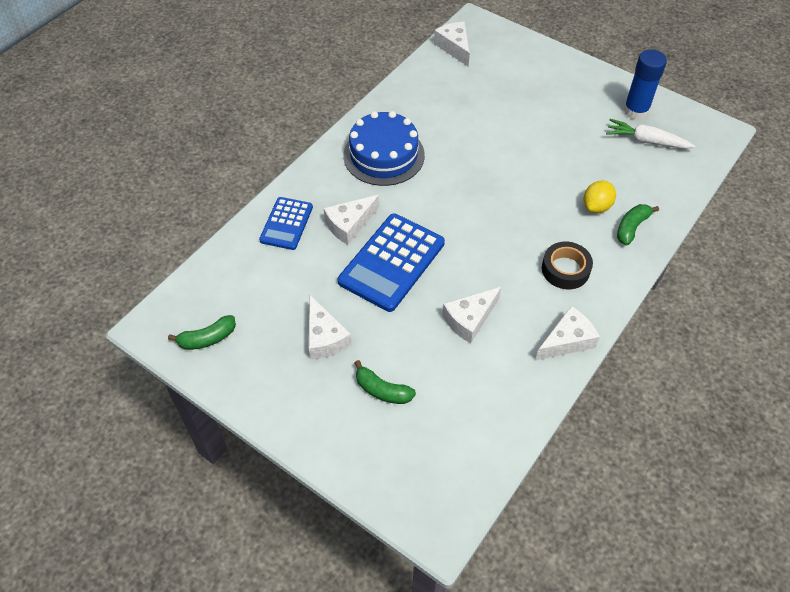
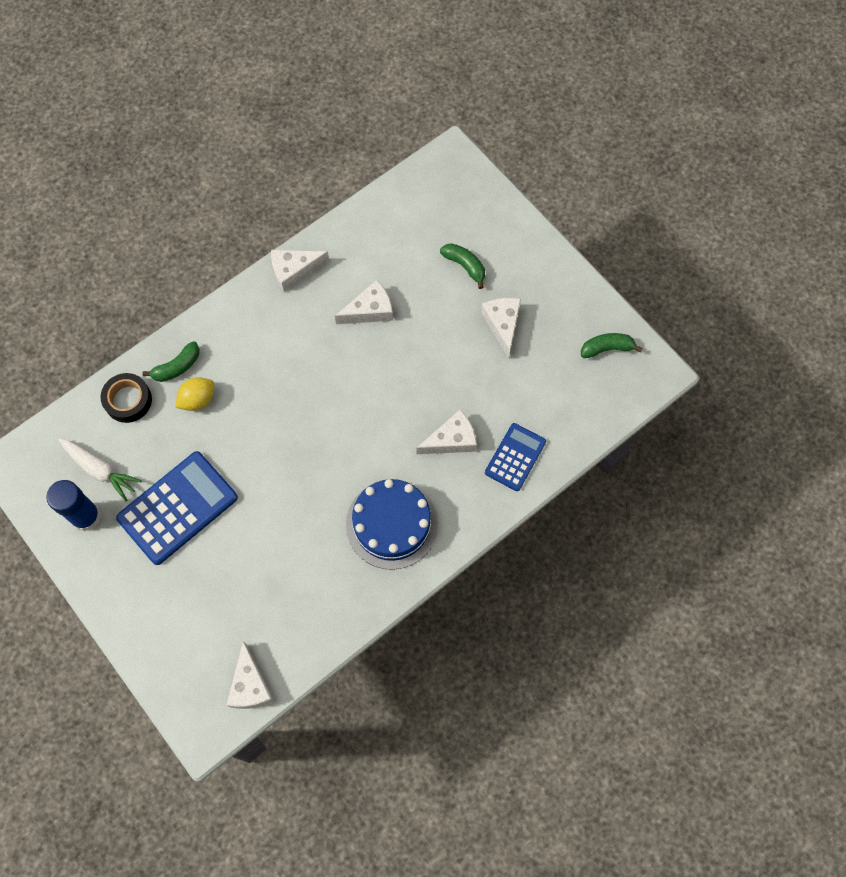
camera: 165 degrees left, 15 degrees up
(392, 262) = (422, 385): blue calculator -> blue calculator (177, 508)
(565, 269) = (262, 338): black tape -> black tape (128, 400)

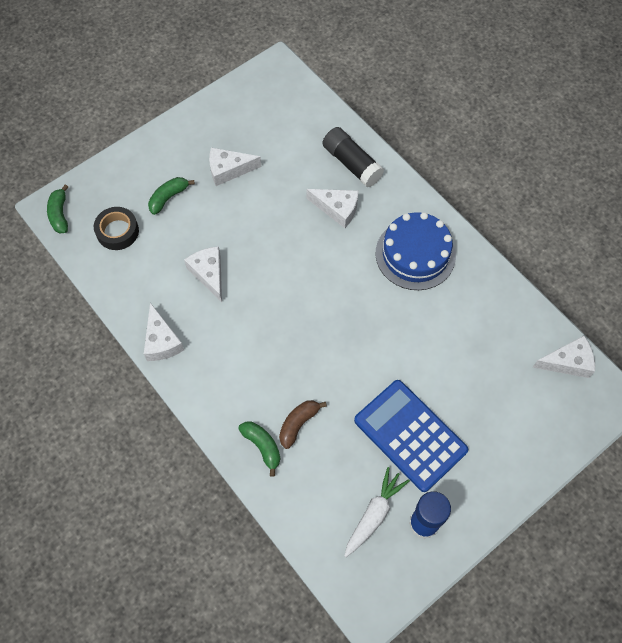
camera: 90 degrees left, 5 degrees down
(128, 400) = (298, 493): black tape -> black tape (117, 231)
(198, 399) = (298, 424): yellow lemon -> brown banana
(451, 440) = (337, 209): white cheese -> white cheese turned 135 degrees clockwise
(515, 457) = (352, 164): blue calculator -> black glue stick
(607, 348) = (254, 97): green banana -> green banana (60, 214)

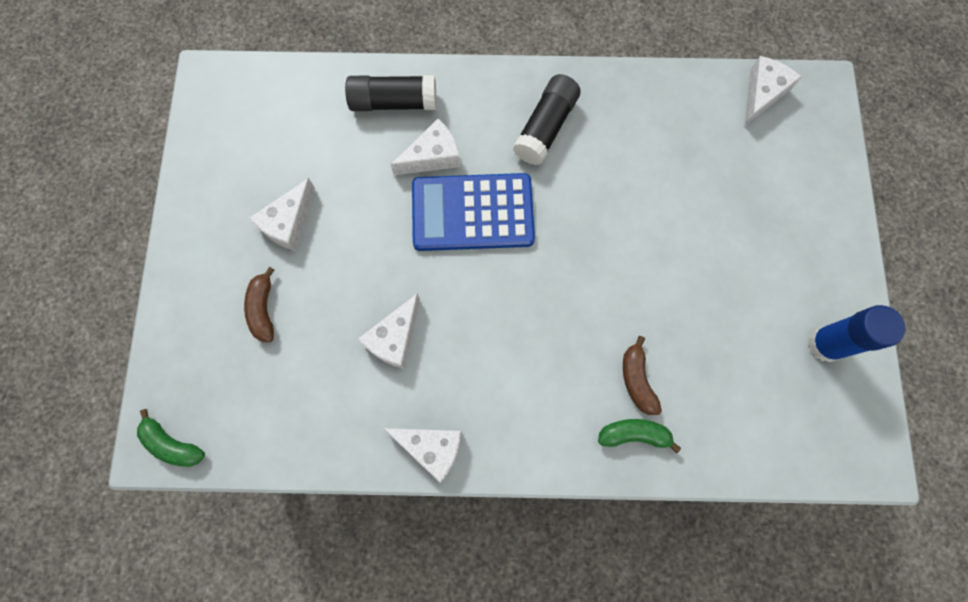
camera: 50 degrees left, 10 degrees up
(117, 231) = (255, 395): black tape -> none
(168, 198) = (263, 309): green banana -> brown banana
(209, 274) = (394, 338): white cheese -> white cheese turned 75 degrees counterclockwise
(374, 514) = (784, 382): white carrot -> none
(410, 435) = (729, 285): blue calculator -> blue calculator (472, 213)
(415, 254) = (545, 128): blue cake -> black glue stick

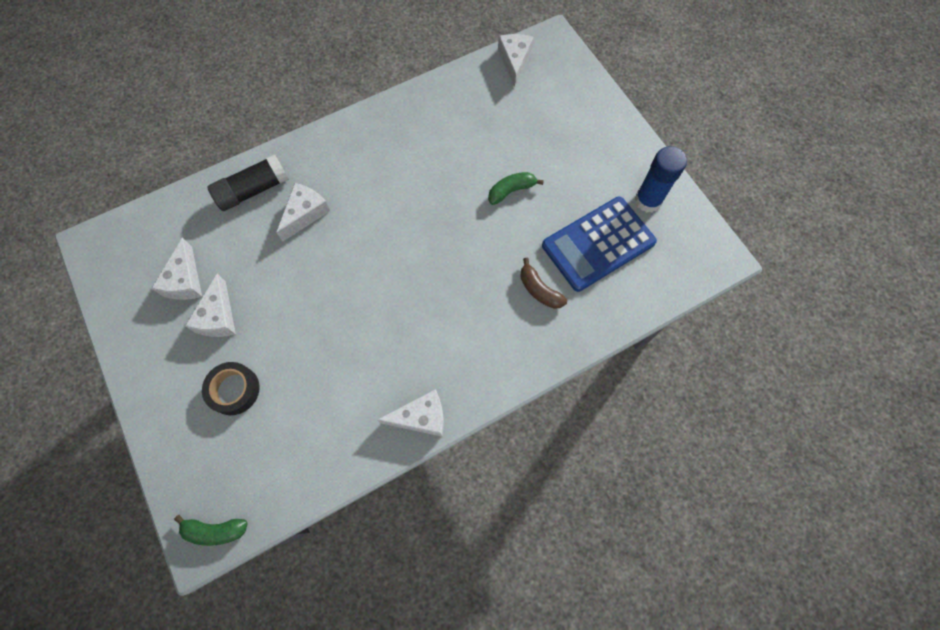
camera: 30 degrees left, 5 degrees down
(263, 309) = (234, 390): brown banana -> black tape
(394, 338) = (349, 355): white cheese -> white cheese (185, 280)
(472, 213) = (357, 238): blue calculator -> blue calculator (598, 244)
(545, 128) = (378, 154): black glue stick -> none
(634, 434) = (558, 327): green banana -> green banana (511, 191)

